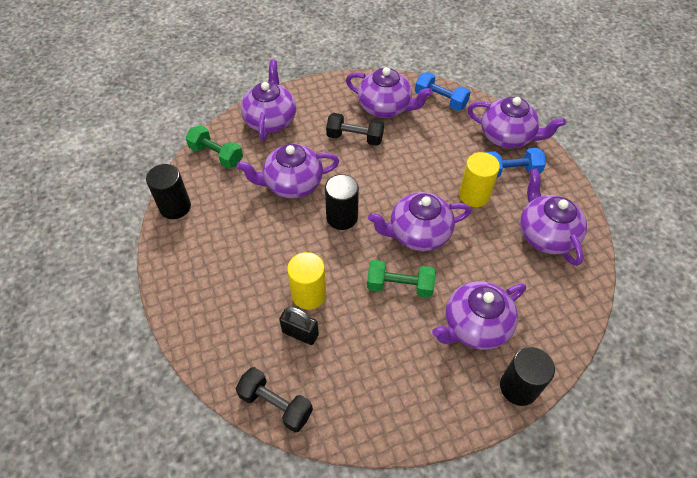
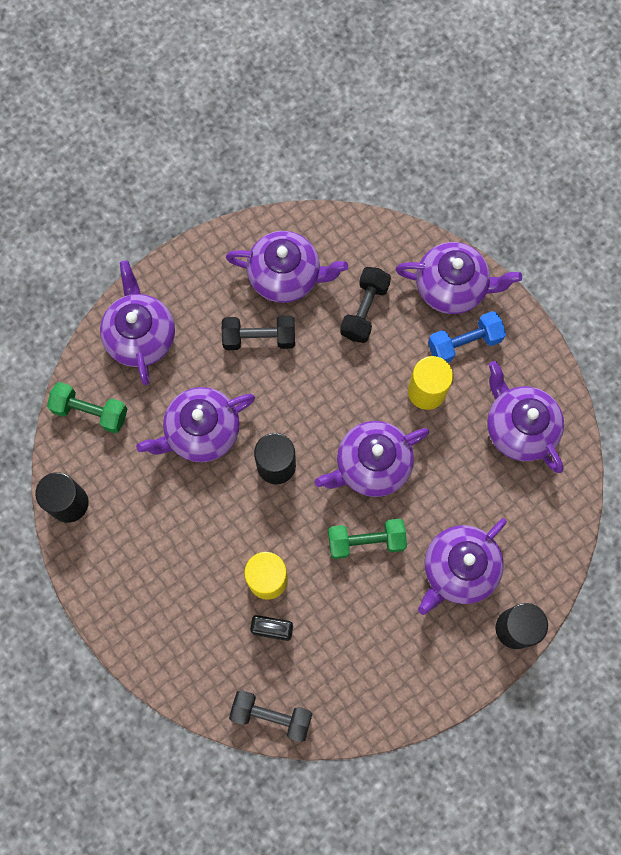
camera: 15 degrees left, 20 degrees up
(437, 137) = (364, 310): none -> black dumbbell
(440, 100) = (355, 245): blue dumbbell -> none

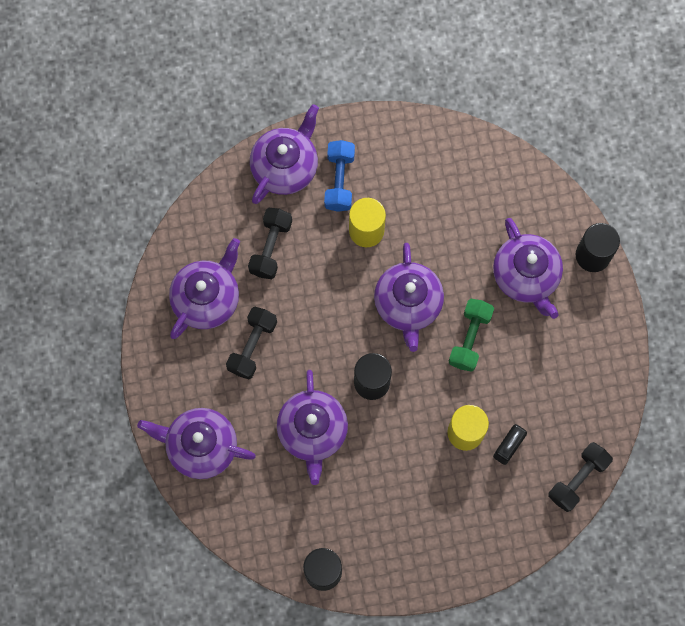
camera: 65 degrees left, 0 degrees up
(90, 412) = (249, 519): green dumbbell -> none
(364, 310) = (270, 247): black dumbbell -> black dumbbell turned 60 degrees clockwise
(519, 427) = (432, 172): purple teapot -> none

